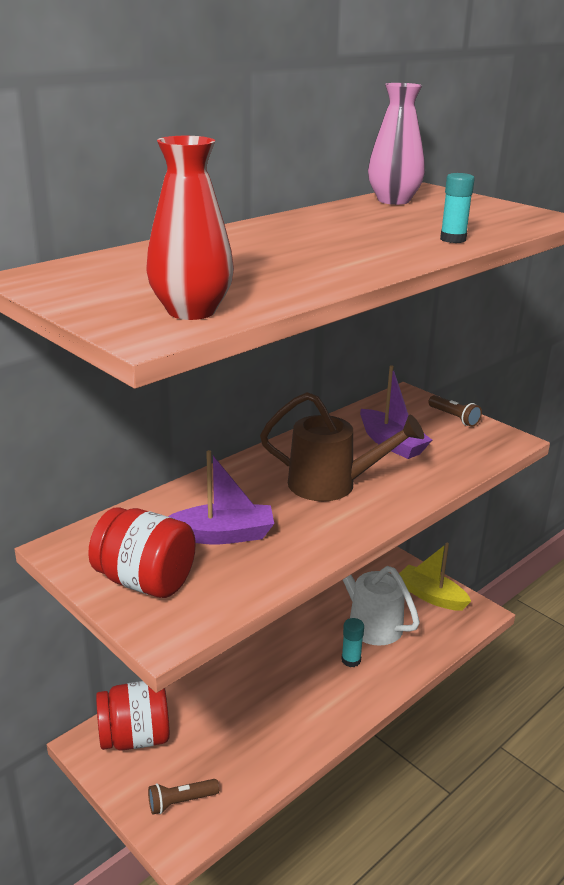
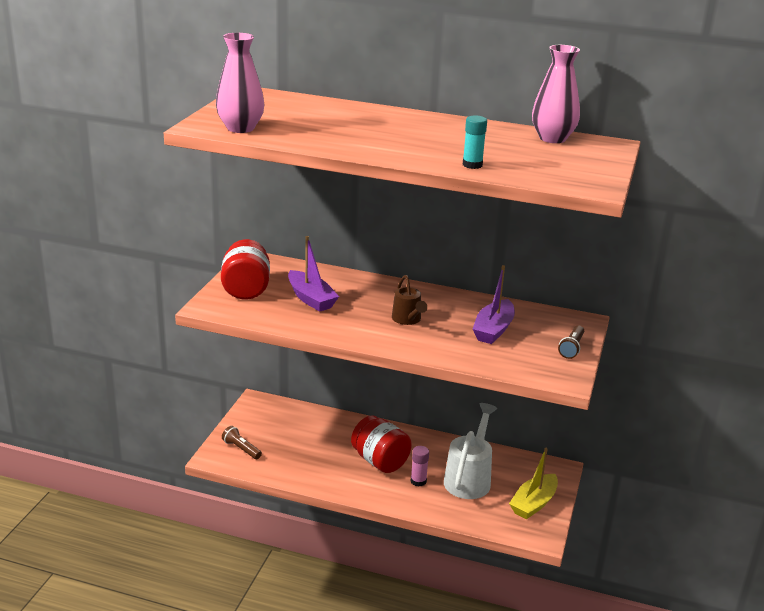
camera: 60 degrees right, 0 degrees up
(135, 737) = (274, 416): red jar -> red jar (380, 461)
(191, 311) = (240, 128): red vase -> pink vase
(332, 485) = (408, 320): brown watering can -> brown watering can, size x0.58
(351, 660) = (418, 481): turquoise glue stick -> pink glue stick
(431, 596) = (533, 503): yellow boat -> yellow boat turned 150 degrees counterclockwise

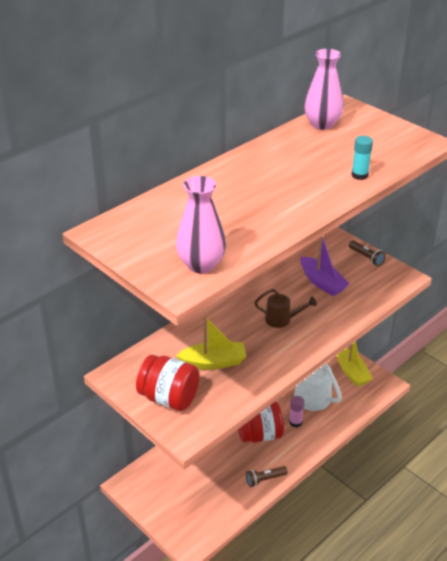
camera: 60 degrees left, 10 degrees up
(241, 449) = (190, 520): brown flashlight -> brown flashlight (265, 479)
(311, 299) = (213, 362): purple boat -> yellow boat

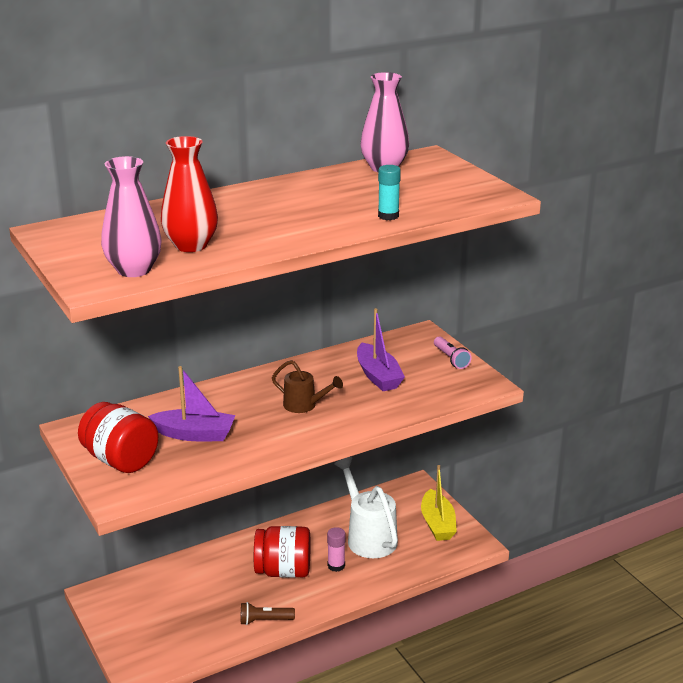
camera: 15 degrees right, 10 degrees down
(213, 362) = (195, 434): yellow boat -> purple boat
(229, 230) = (191, 245): none -> red vase
(366, 257) = (451, 359): brown flashlight -> pink flashlight

